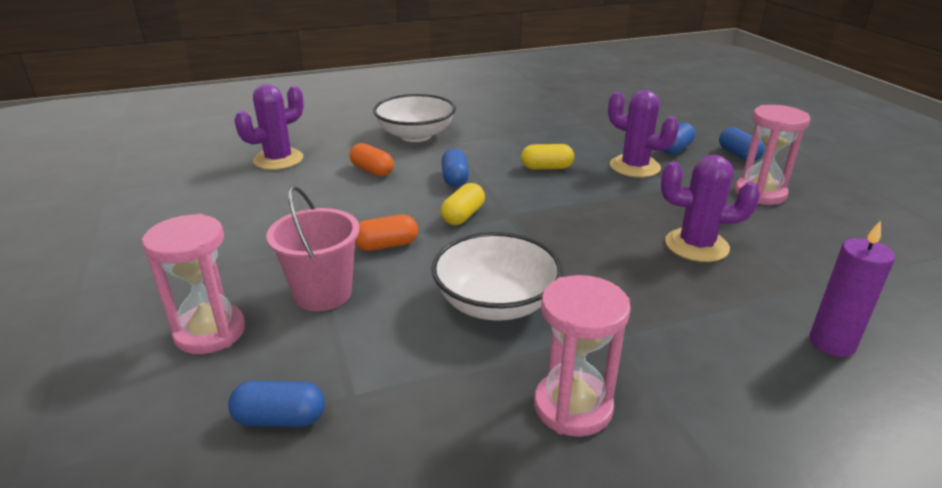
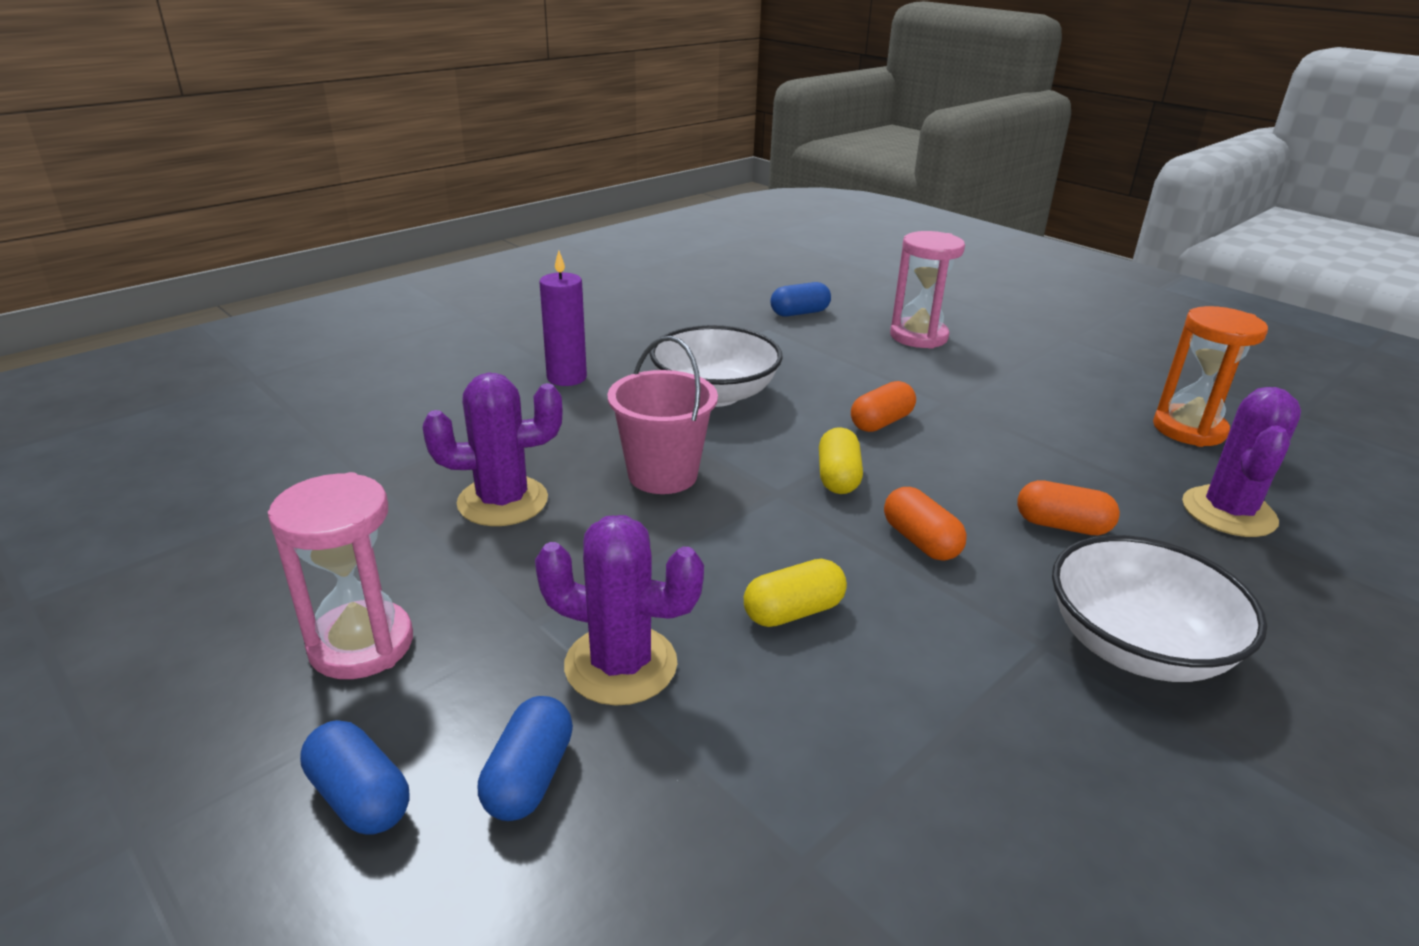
camera: 155 degrees right, 0 degrees up
(193, 197) = (1189, 429): none -> orange hourglass
(323, 293) = (876, 372): pink bucket -> pink bucket (662, 475)
(455, 179) = (920, 541): blue capsule -> orange capsule
(573, 407) = (611, 347): pink hourglass -> none
(832, 343) = (377, 422): purple candle -> purple candle (566, 378)

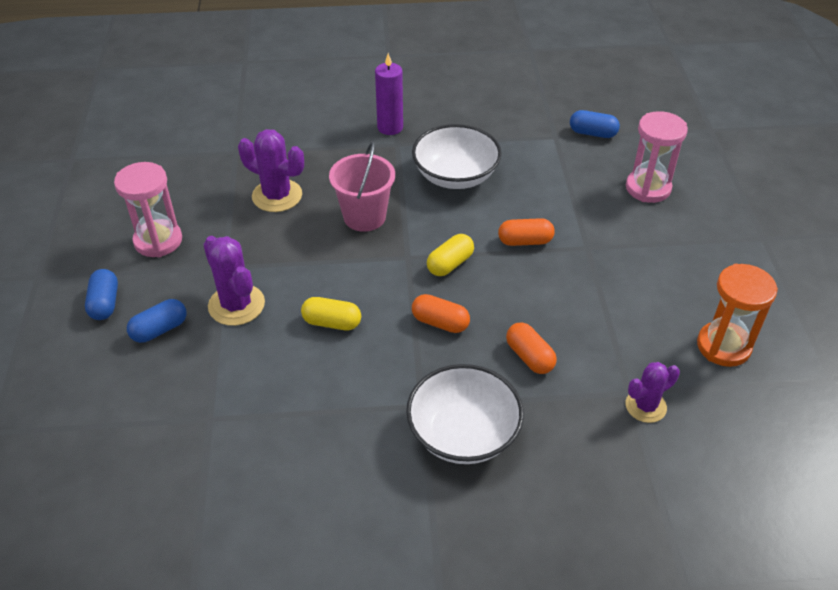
camera: 40 degrees right, 15 degrees up
(920, 541) = (440, 322): orange capsule -> orange capsule turned 75 degrees counterclockwise
(1228, 512) = (645, 406): purple cactus -> purple cactus, size x0.66

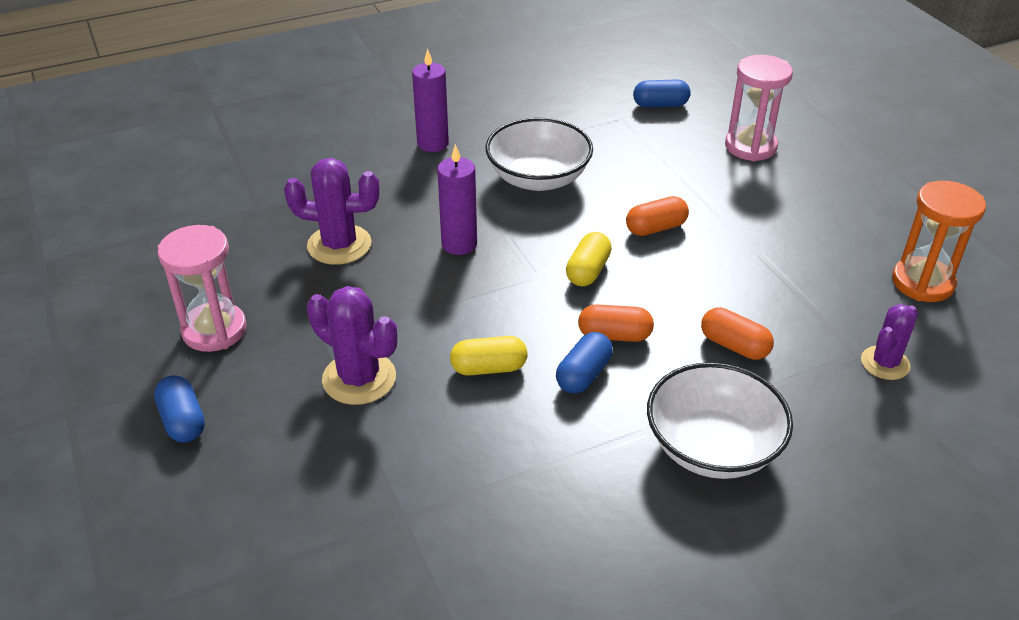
camera: 20 degrees left, 5 degrees down
(160, 330) = (275, 433): blue capsule -> blue capsule (583, 375)
(364, 217) = (459, 244): pink bucket -> purple candle

